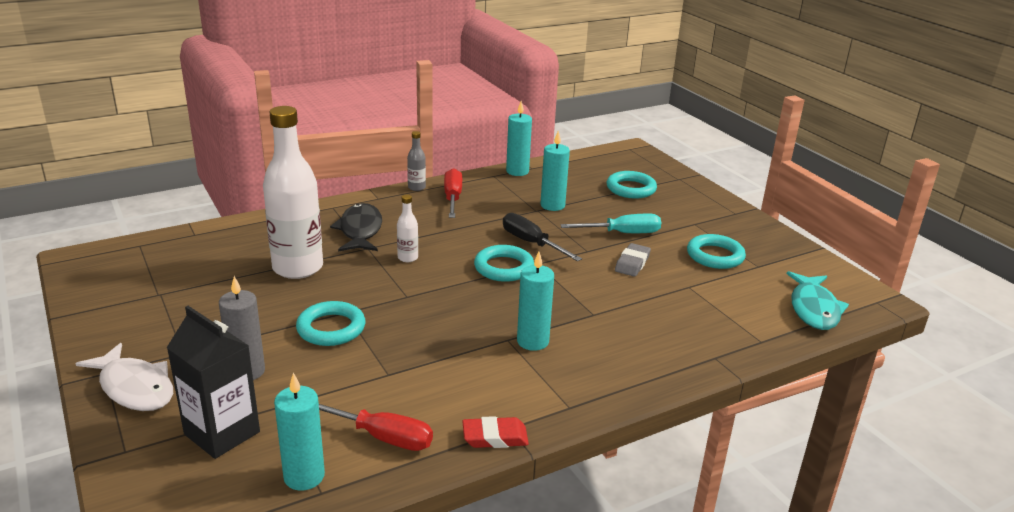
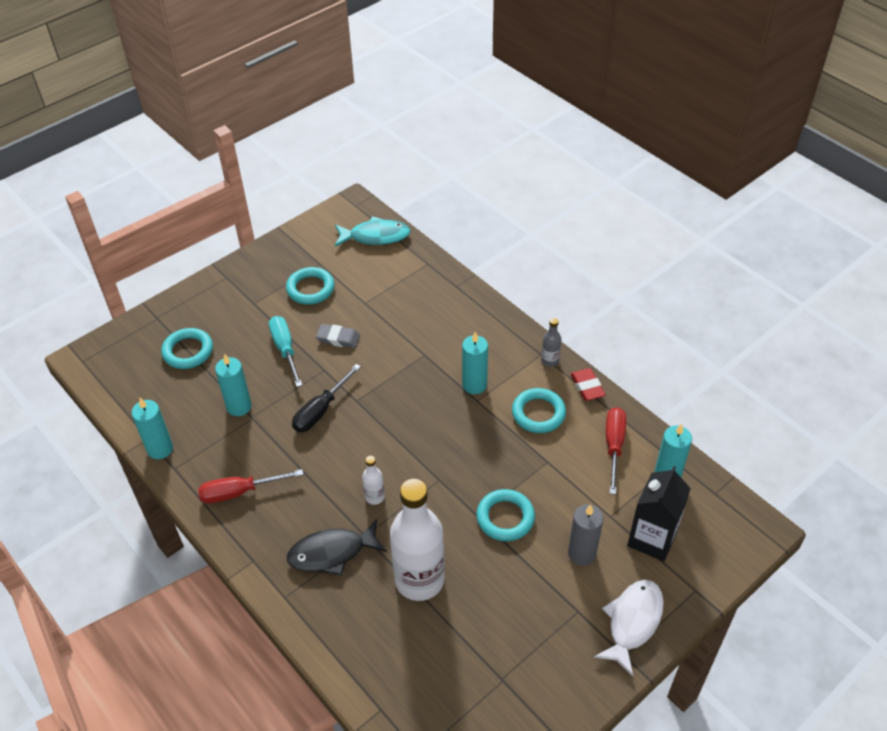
camera: 100 degrees left, 20 degrees up
(416, 187) = (219, 531): grey bottle -> grey bottle (550, 361)
(504, 268) = (371, 422): turquoise ring -> turquoise ring (538, 413)

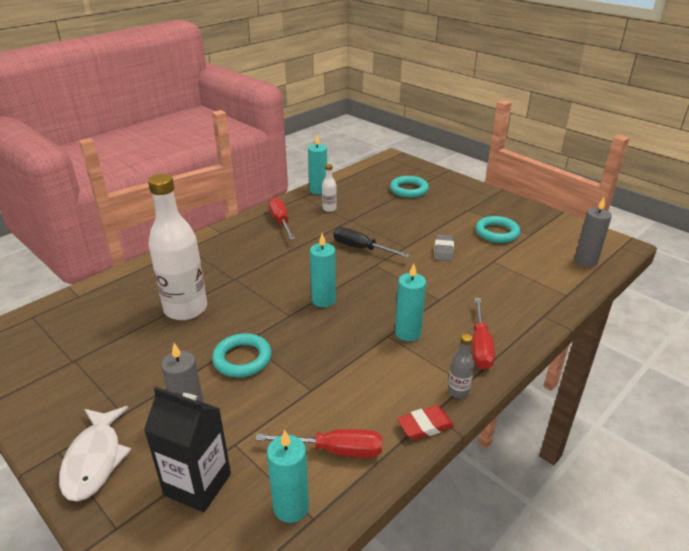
camera: 85 degrees right, 15 degrees down
(239, 406) = (360, 214): turquoise candle -> turquoise candle (323, 300)
(285, 349) = (423, 227): turquoise screwdriver -> none
(332, 553) = (221, 264): black fish -> none
(374, 497) = (272, 281): white bottle -> white bottle (329, 209)
(376, 236) = (585, 261): turquoise fish -> grey candle
(495, 336) = (480, 346): none -> red screwdriver
(538, 413) = (377, 382): turquoise ring -> none
(632, 622) = (94, 460): white fish -> white fish turned 60 degrees clockwise

